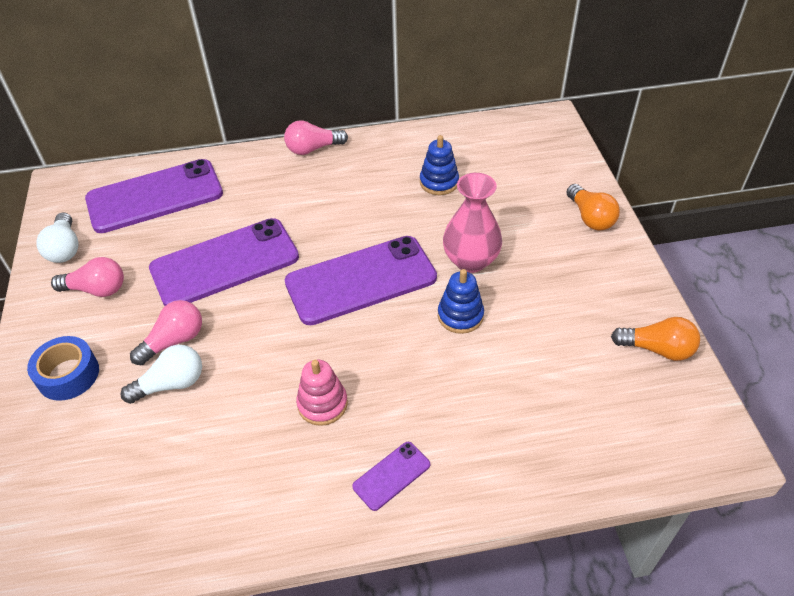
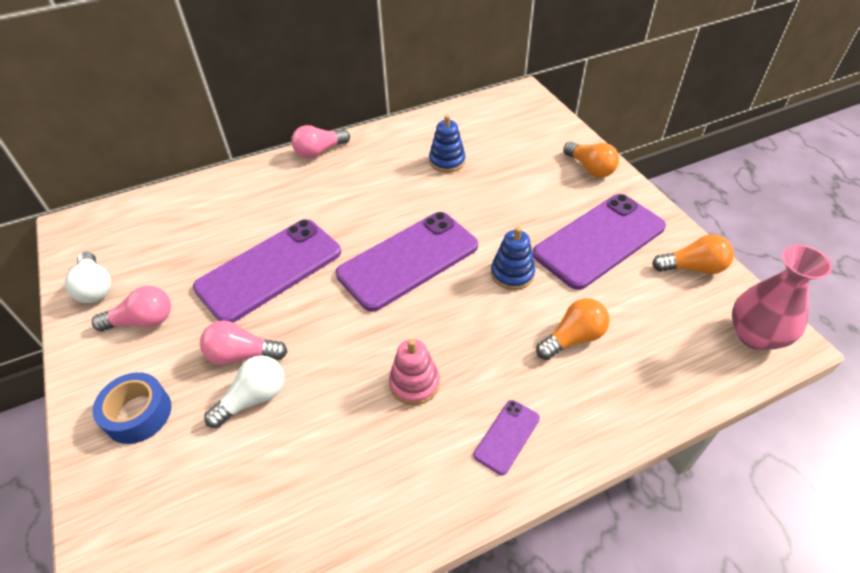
camera: 15 degrees left, 0 degrees up
(155, 197) = (176, 221): purple phone -> purple phone (599, 240)
(174, 341) = (242, 355): pink light bulb -> pink light bulb turned 120 degrees counterclockwise
(470, 260) = (502, 223): pink vase -> pink vase (755, 335)
(496, 395) = (573, 338): none -> orange light bulb

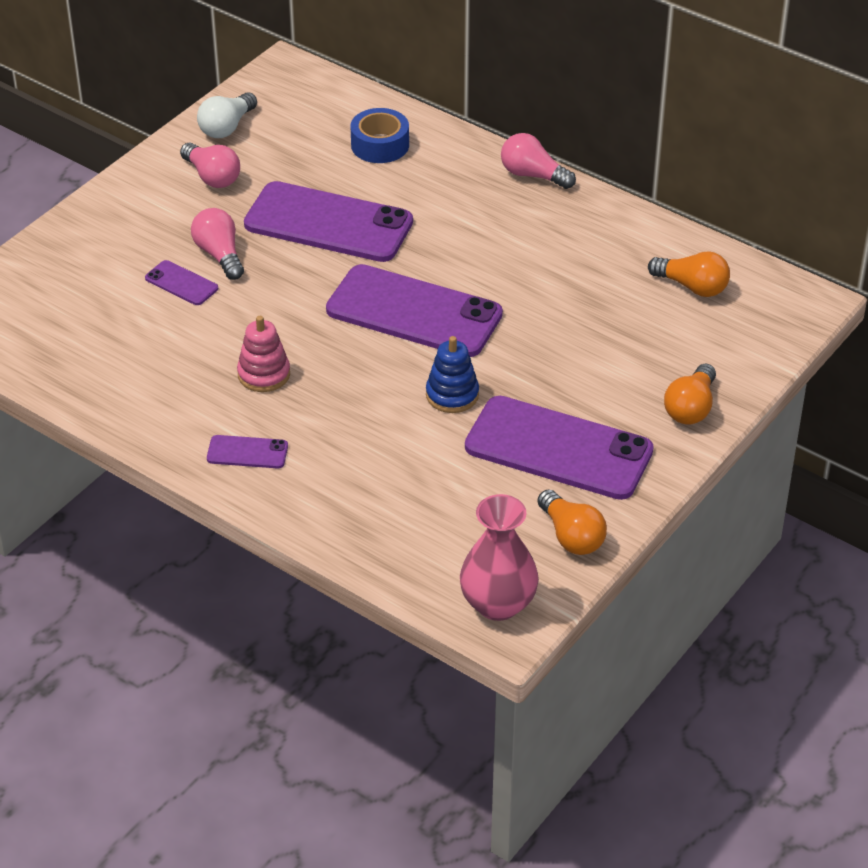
camera: 60 degrees right, 5 degrees down
(138, 414) = (124, 226): blue tape -> blue tape (380, 145)
(253, 398) = (181, 283): white light bulb -> purple phone
(447, 161) = (601, 282): blue stacking toy -> none
(573, 338) = (394, 465): orange light bulb -> orange light bulb (692, 286)

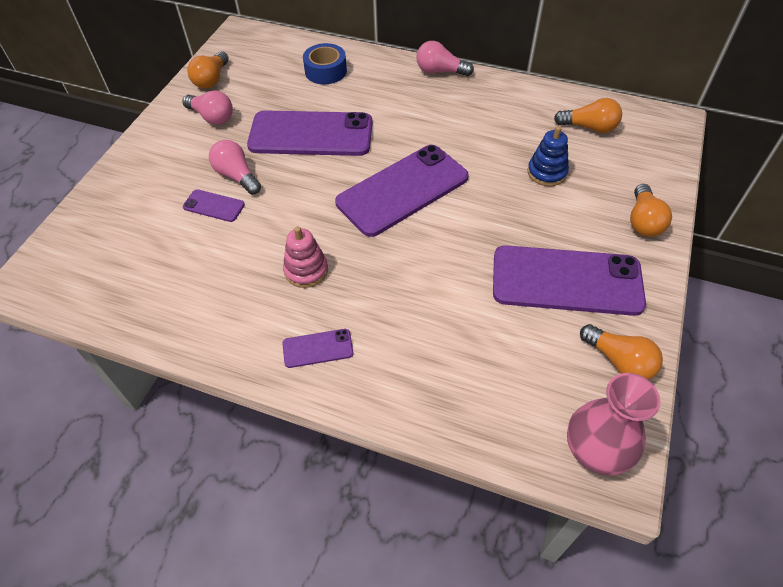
camera: 15 degrees left, 10 degrees up
(227, 127) = (211, 79): white light bulb -> orange light bulb
(414, 312) = (402, 190): purple phone -> purple phone turned 45 degrees counterclockwise
(452, 395) = (462, 253): blue stacking toy -> blue stacking toy (547, 172)

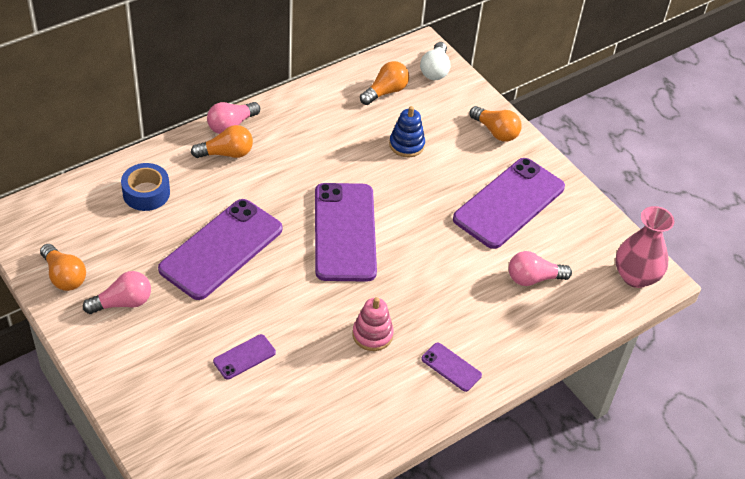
camera: 60 degrees left, 5 degrees down
(237, 176) = (223, 324): pink light bulb -> pink light bulb (533, 278)
(318, 348) = (451, 367): purple phone -> purple phone turned 75 degrees counterclockwise
(619, 361) = (588, 223): orange light bulb -> orange light bulb (226, 153)
(659, 141) = (435, 70): none -> white light bulb

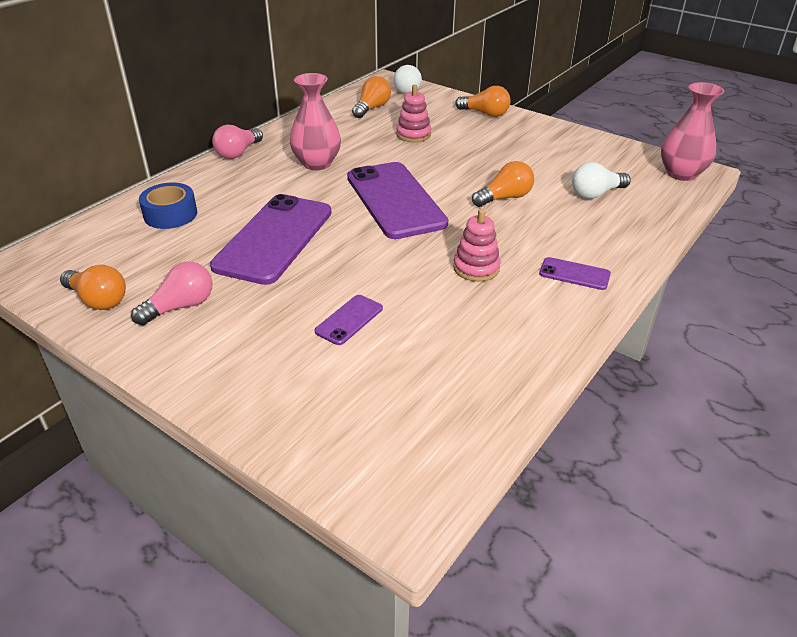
camera: 15 degrees left, 10 degrees down
(226, 153) = (243, 171): orange light bulb -> orange light bulb (504, 198)
(296, 161) = (317, 163): none -> pink vase
(406, 145) = (413, 135): blue stacking toy -> pink stacking toy
(509, 203) = (532, 152): purple phone -> none
(533, 278) = (596, 194): pink light bulb -> white light bulb

